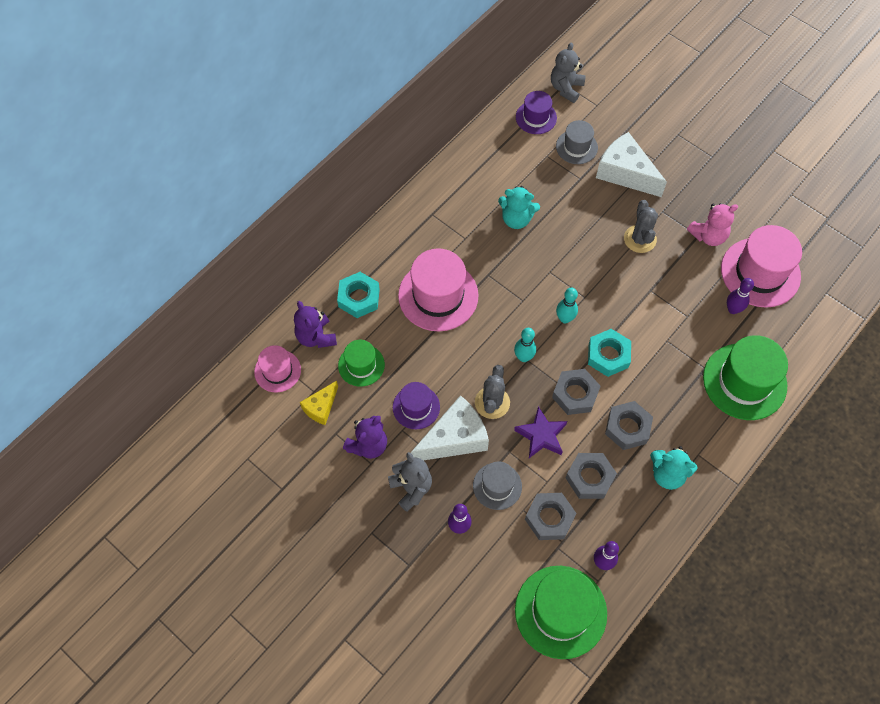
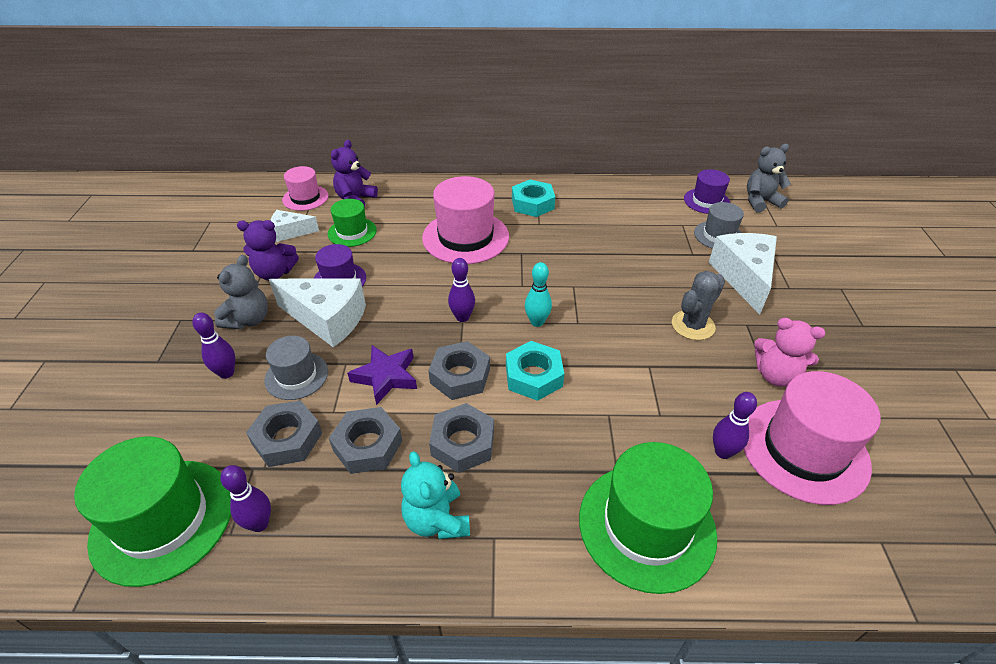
camera: 50 degrees right, 20 degrees down
(321, 407) = (290, 232): yellow cheese -> white cheese
(359, 298) = (414, 202): turquoise nut -> turquoise nut (532, 204)
(492, 403) = (390, 323): grey cactus -> none
(516, 219) = (597, 240): turquoise teddy bear -> none
(523, 357) = (462, 317): turquoise bowling pin -> purple bowling pin

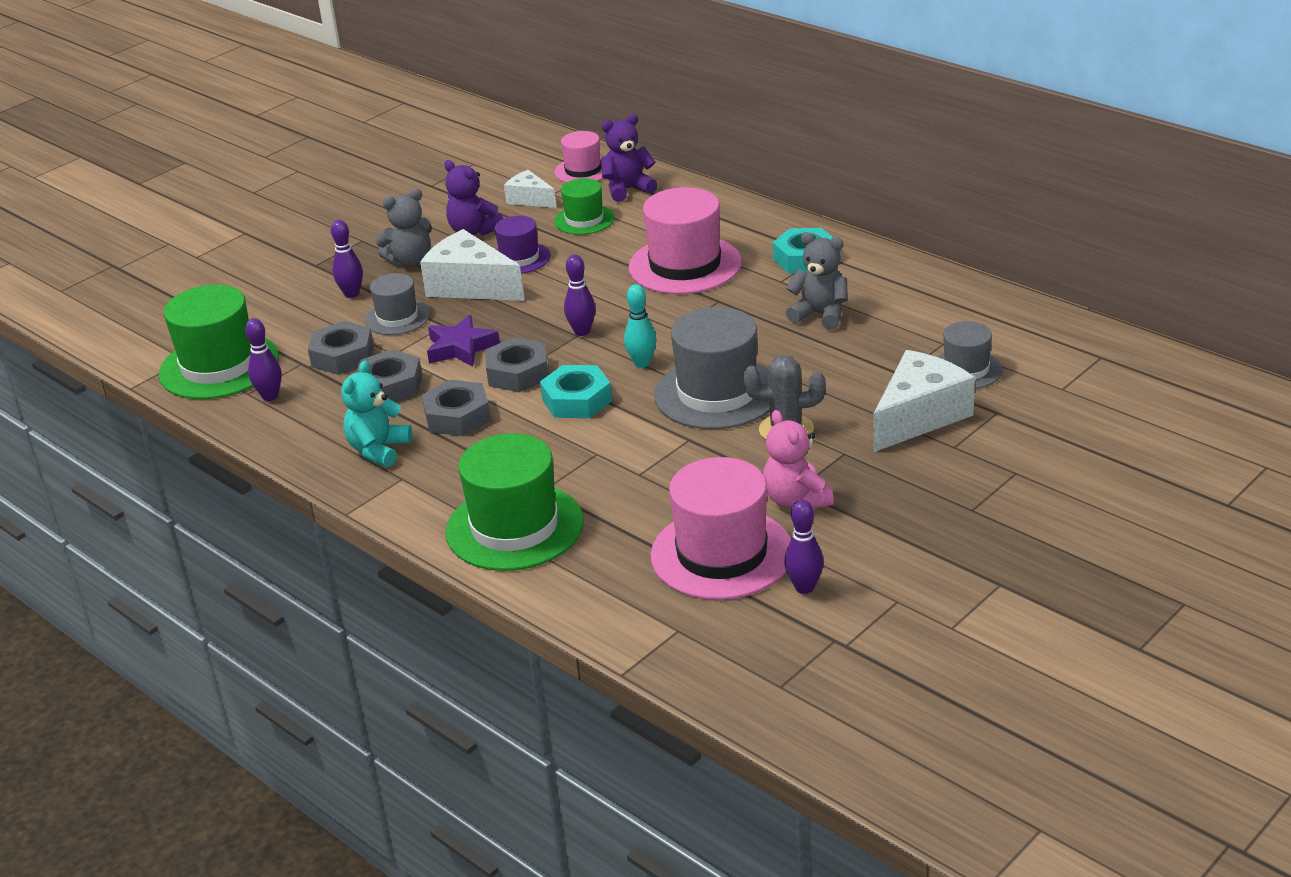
camera: 45 degrees right, 10 degrees down
(327, 319) = (470, 286): white cheese -> white cheese turned 150 degrees clockwise
(615, 320) = (717, 393): none -> grey hat
(706, 201) = (1020, 331): purple hat -> none
(723, 452) = (649, 520): purple bowling pin -> purple bowling pin (804, 587)
(760, 202) = (1091, 358): grey teddy bear -> grey teddy bear (820, 315)

